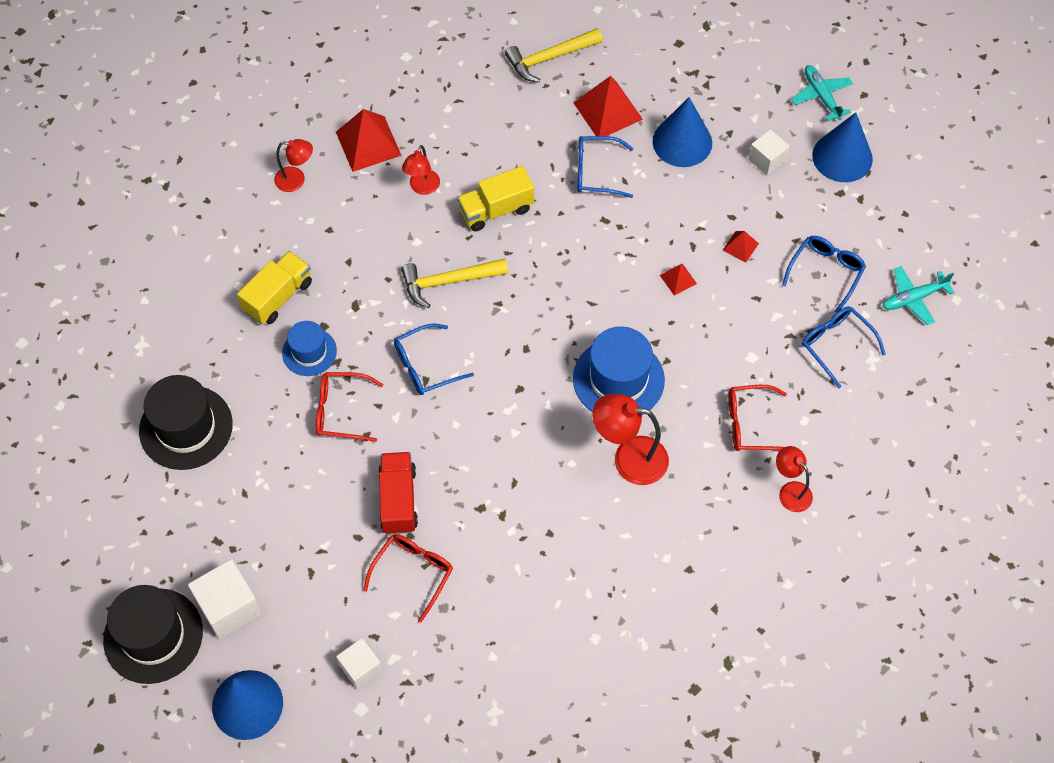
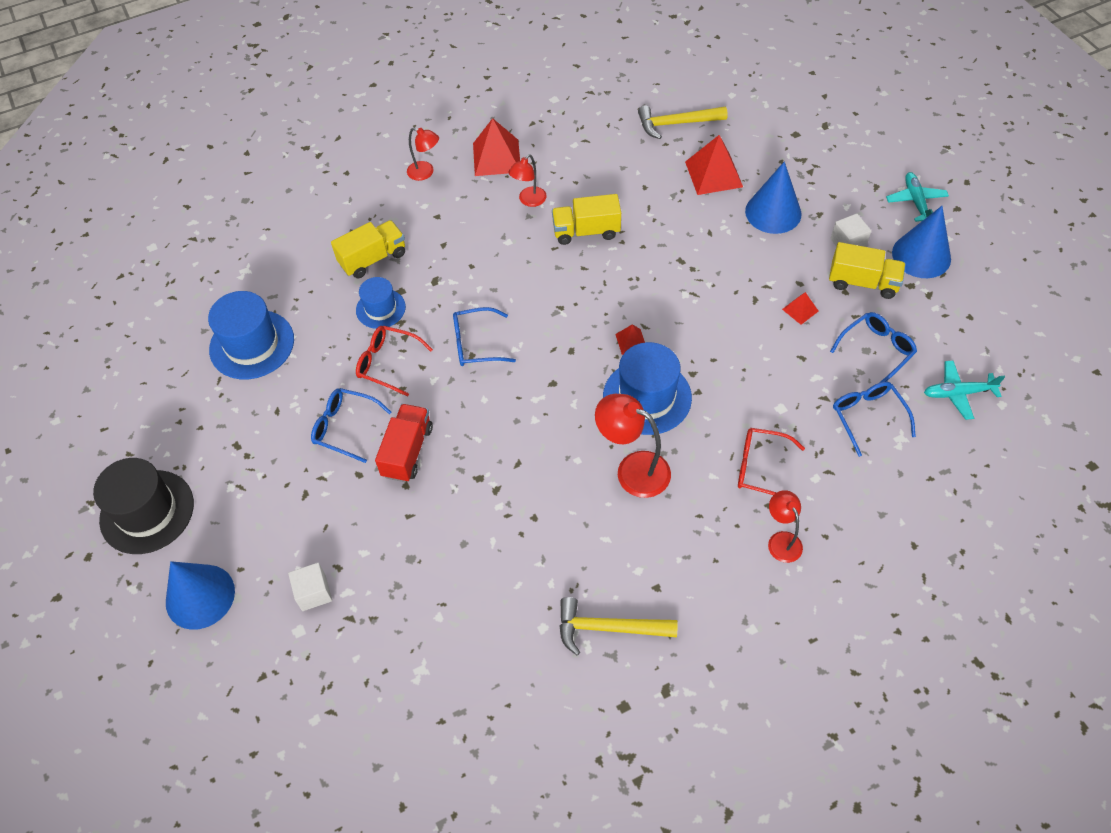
camera: 20 degrees right, 5 degrees down
(186, 427) = (252, 344): black hat -> blue hat
(229, 607) = (222, 505): white cube -> none
(413, 573) = (395, 519): red glasses -> none
(449, 282) = (523, 280): yellow hammer -> yellow hammer (609, 628)
(596, 172) = (686, 220): blue glasses -> blue glasses (345, 427)
(678, 279) = (732, 324): red pyramid -> red pyramid (631, 341)
(793, 201) = (862, 282): none -> yellow truck

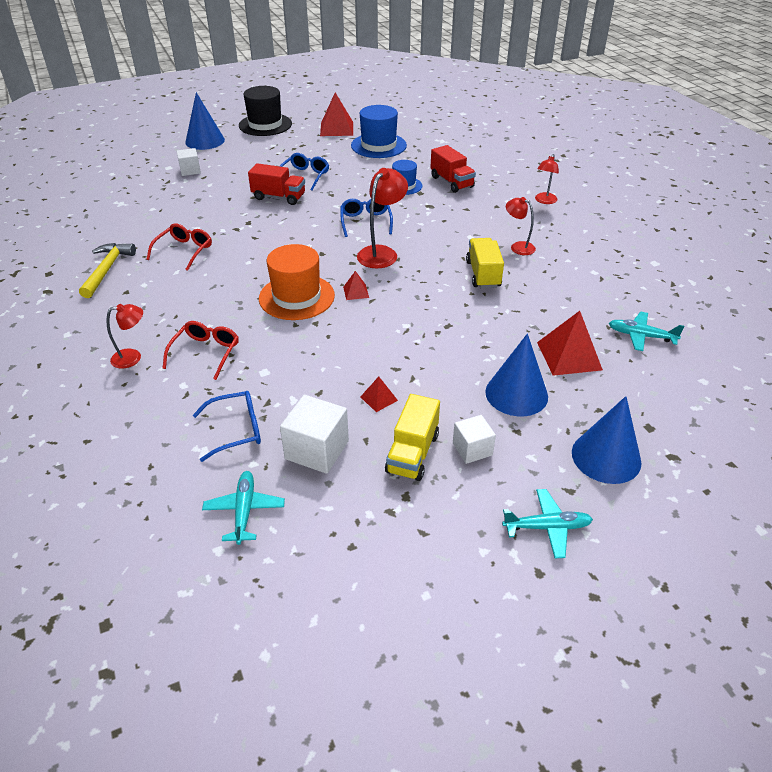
camera: 90 degrees right, 15 degrees down
(373, 259) = (451, 182): yellow truck -> red truck
(388, 363) = (354, 189): red glasses -> red glasses (184, 251)
(496, 157) = (568, 232): red pyramid -> red pyramid (336, 128)
(633, 469) = (230, 286): red lamp -> red lamp (382, 253)
(647, 397) = (296, 297): blue hat -> orange hat
(677, 124) = (641, 336): yellow hammer -> turquoise plane
(876, 350) = (317, 450): blue glasses -> white cube
(921, 255) = (453, 515): blue cone -> blue cone (606, 457)

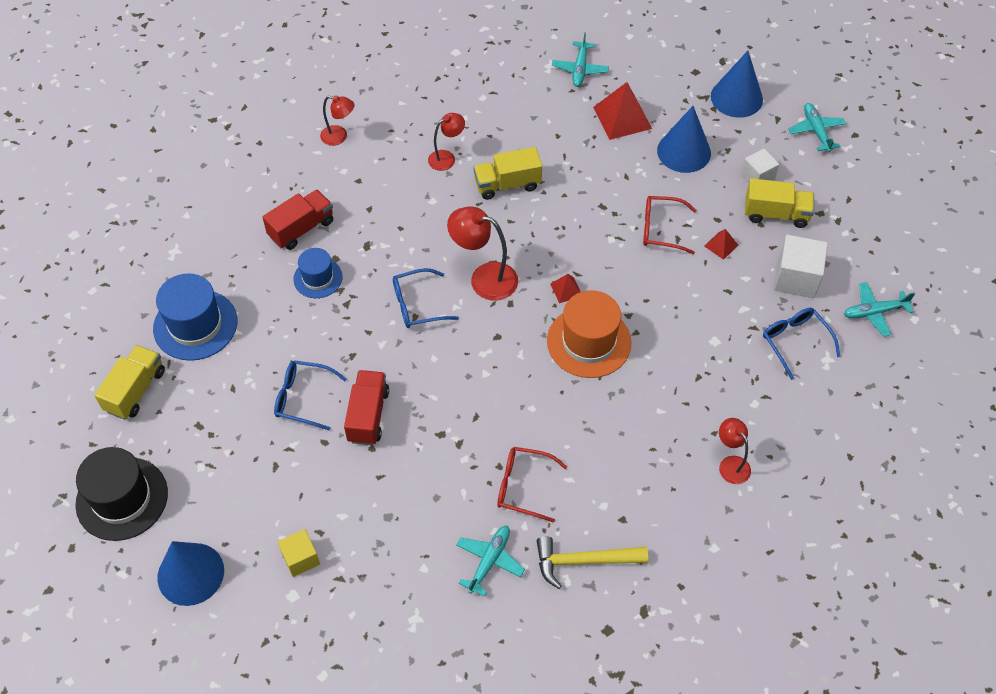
camera: 100 degrees left, 15 degrees up
(138, 232) = (489, 561): none -> turquoise plane
(190, 170) = (300, 558): white cube -> yellow cube
(206, 353) = (703, 399): red glasses -> red glasses (661, 229)
(336, 128) = (135, 390): red pyramid -> yellow truck
(518, 247) = (446, 158): red lamp -> red lamp turned 150 degrees counterclockwise

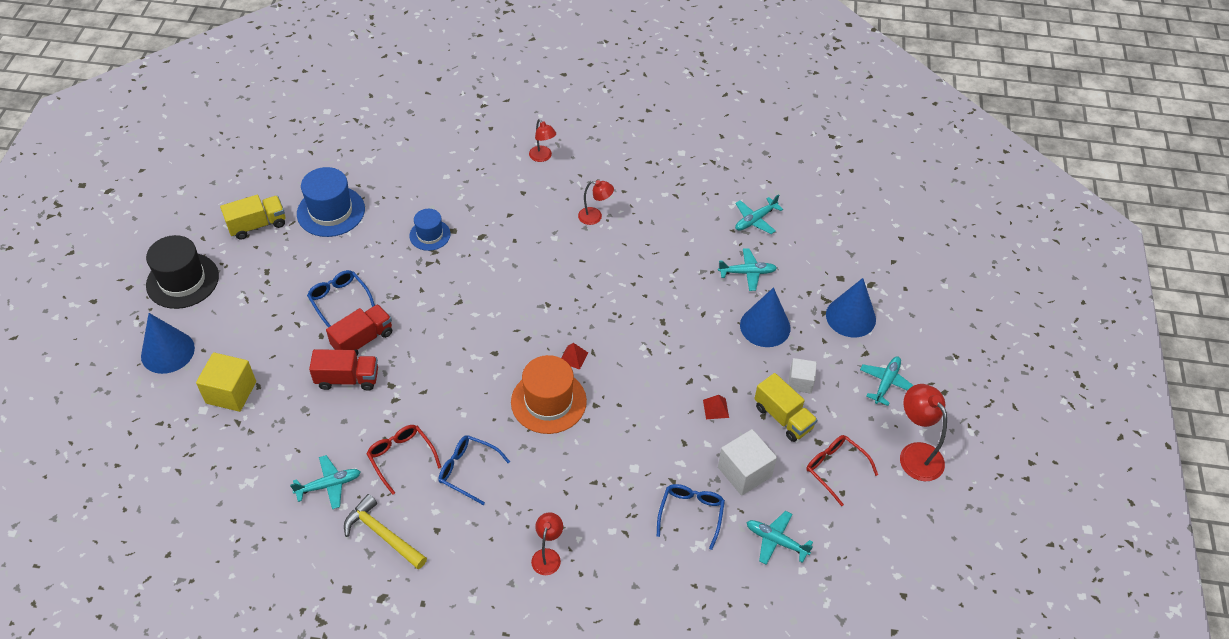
camera: 40 degrees right, 5 degrees down
(300, 558) = (231, 392): yellow cube -> yellow cube, size x1.59
(301, 229) = (455, 198): red truck -> red truck (347, 379)
(417, 305) = (469, 295): blue glasses -> blue glasses (468, 470)
(484, 278) = (529, 310): red lamp -> red lamp (915, 454)
(507, 184) = (615, 261): yellow truck -> none
(622, 118) = (747, 273): red pyramid -> turquoise plane
(661, 229) = (685, 366): red glasses -> red glasses (835, 469)

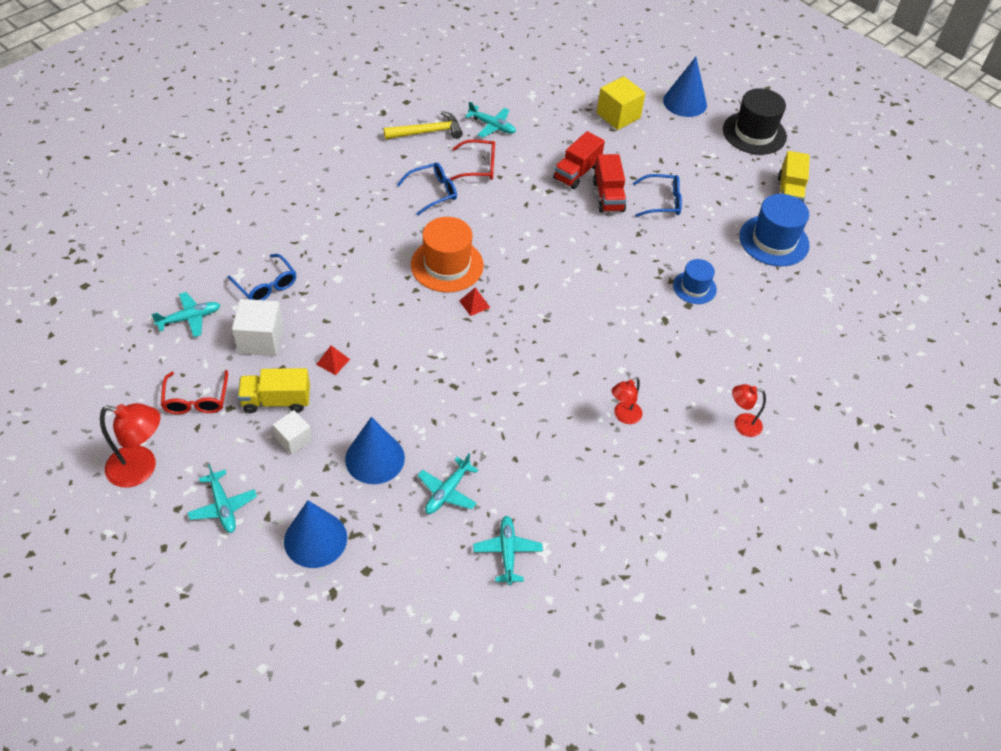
camera: 125 degrees right, 0 degrees up
(329, 485) = (492, 126): turquoise plane -> turquoise plane turned 75 degrees counterclockwise
(547, 556) = (324, 195): red lamp -> none
(835, 469) = (196, 400): red glasses -> red glasses turned 90 degrees clockwise

